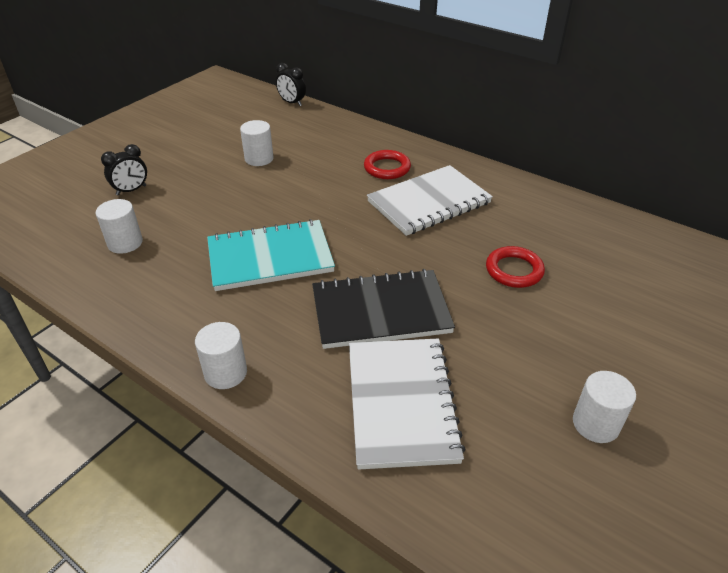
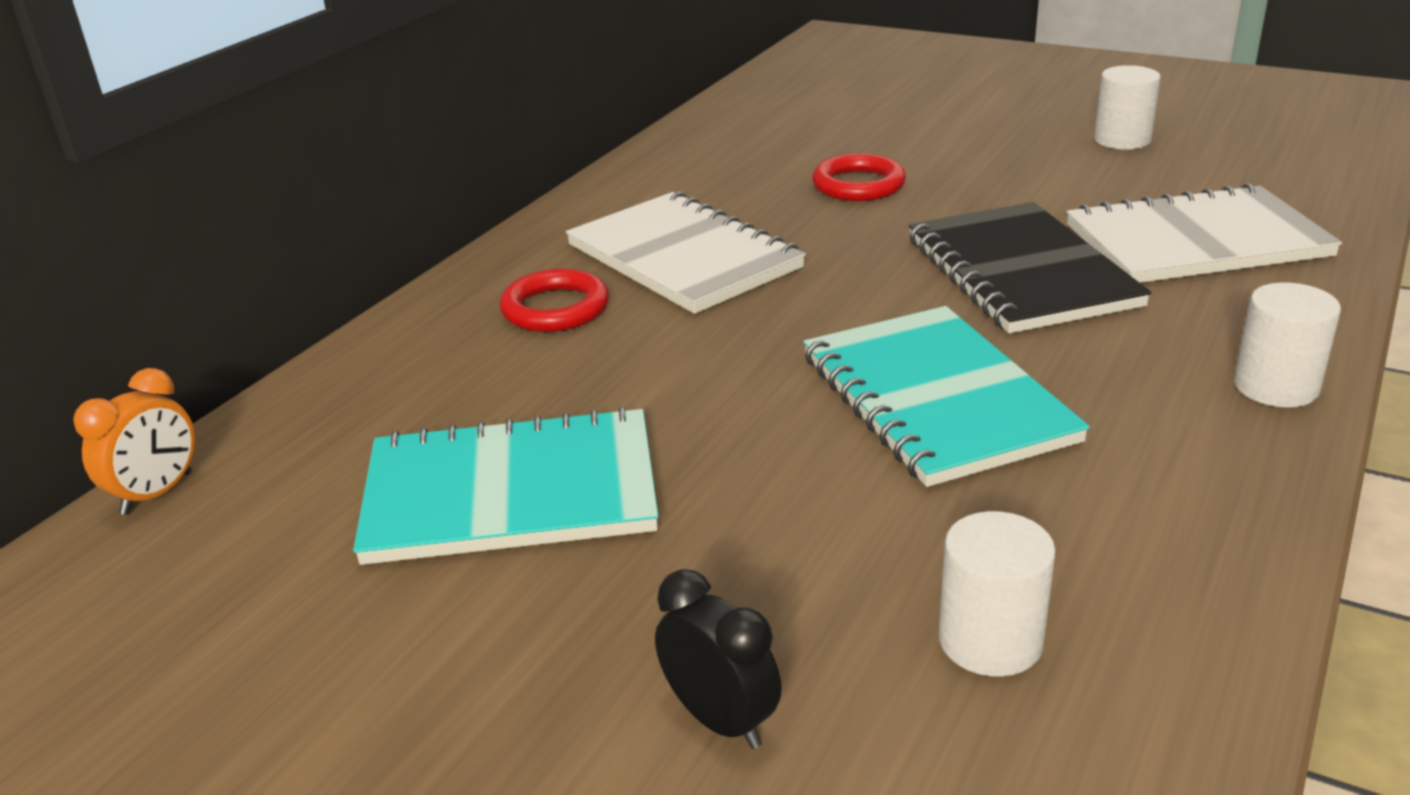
camera: 95 degrees left, 10 degrees down
(259, 159) = (511, 492): white cylinder -> turquoise notebook
(292, 103) = (157, 493): black clock -> orange clock

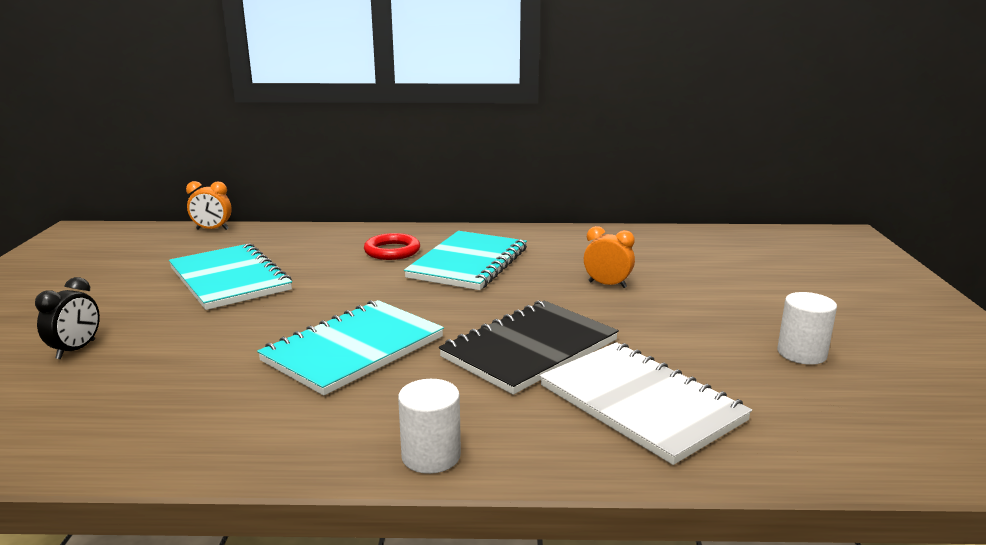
camera: 60 degrees right, 10 degrees down
(683, 257) = (468, 263): white notebook -> turquoise notebook
(858, 185) = (607, 284): red ring -> orange clock
(990, 641) = (132, 397): white cylinder -> none

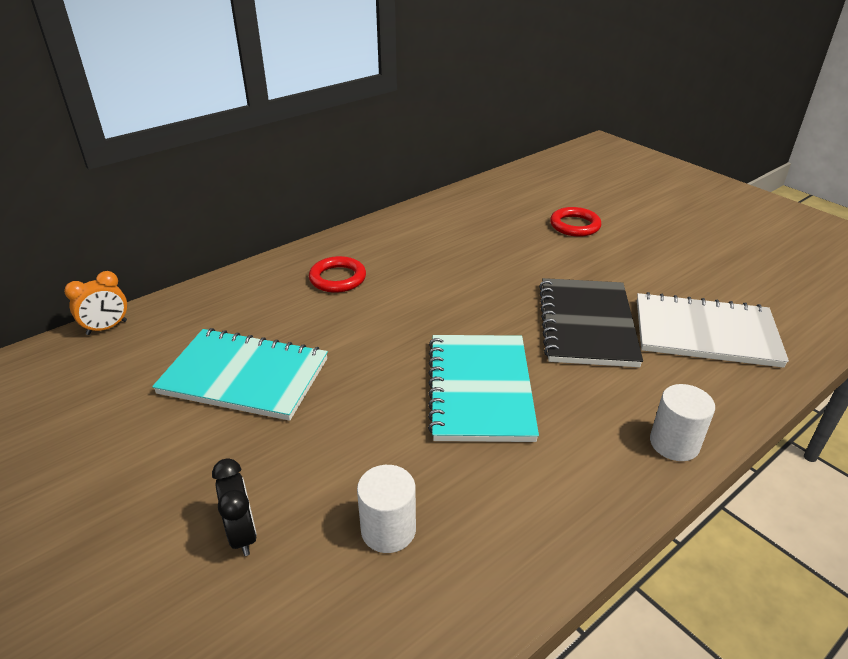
camera: 40 degrees left, 15 degrees up
(468, 263) = (419, 265): turquoise notebook -> none
(607, 284) = (541, 244): orange clock -> none
(671, 283) = (574, 225): none -> red ring
(801, 353) = (715, 252): white cylinder -> white cylinder (388, 530)

